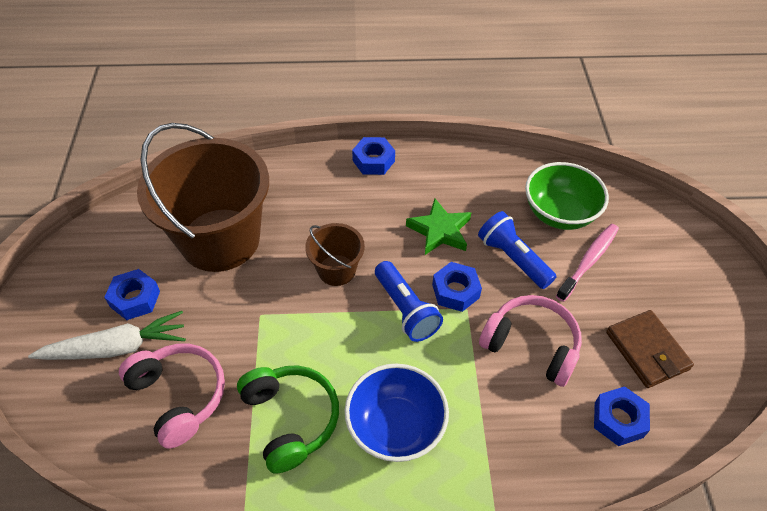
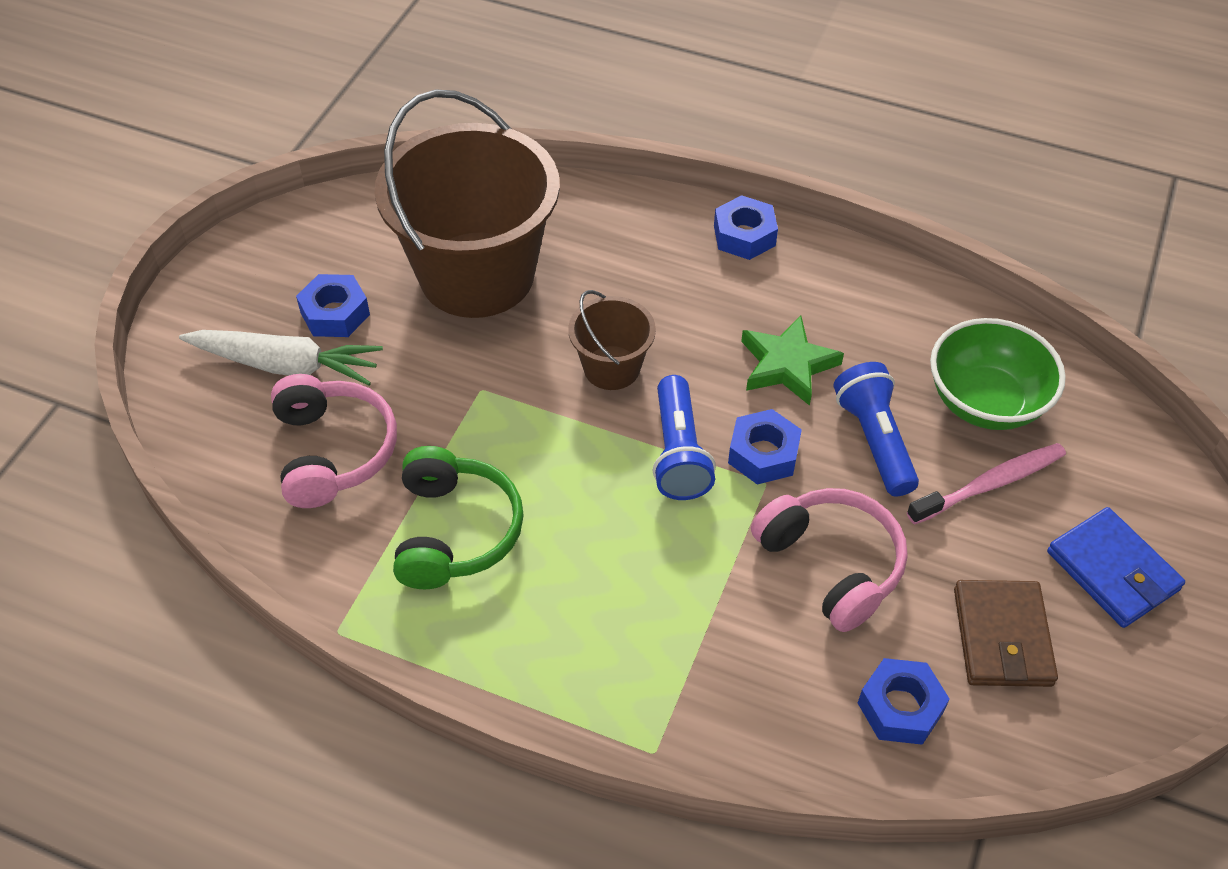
camera: 25 degrees right, 0 degrees up
(395, 427) = (584, 593): blue bowl -> none
(679, 287) = (1112, 571): none -> blue wallet

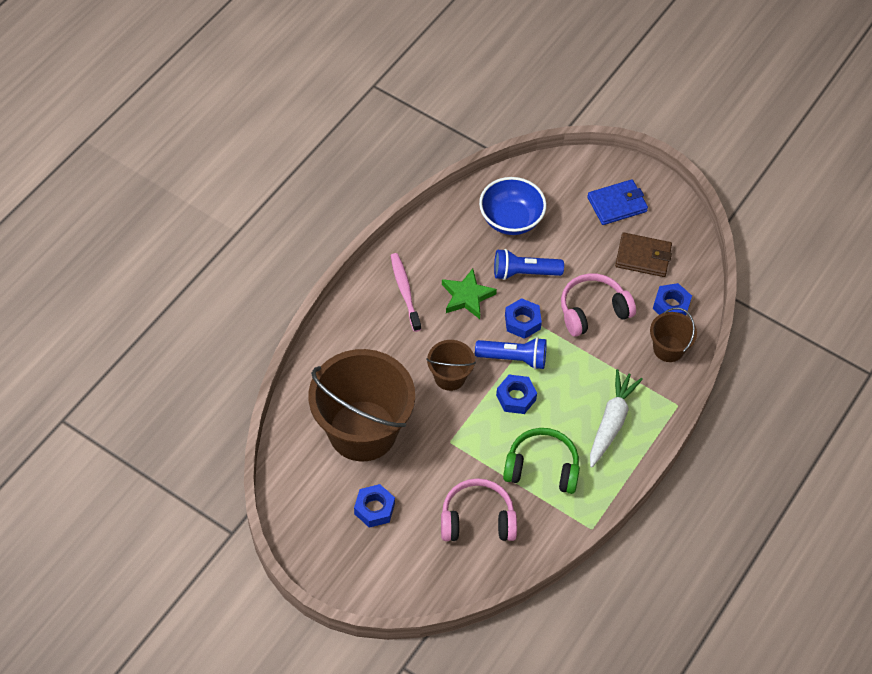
camera: 80 degrees left, 5 degrees up
(286, 365) = (408, 538): white carrot -> white carrot (611, 422)
(744, 236) = (367, 292): blue nut -> blue nut (516, 397)
(789, 716) = (668, 349): none -> brown bucket
(985, 402) = (511, 220): green bowl -> blue bowl
(990, 484) = (560, 234): pink toothbrush -> pink toothbrush (405, 291)

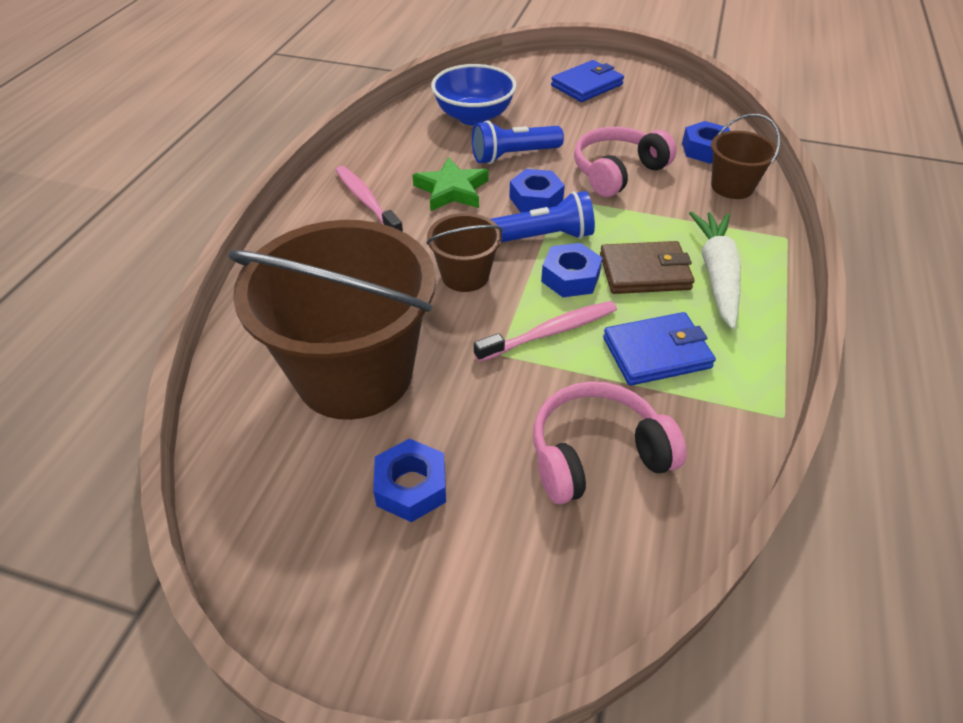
camera: 15 degrees left, 10 degrees down
(485, 435) = (550, 332): none -> pink toothbrush
(542, 468) = (656, 352): green headphones -> blue wallet
(643, 257) = (643, 118): brown wallet -> brown wallet (644, 272)

